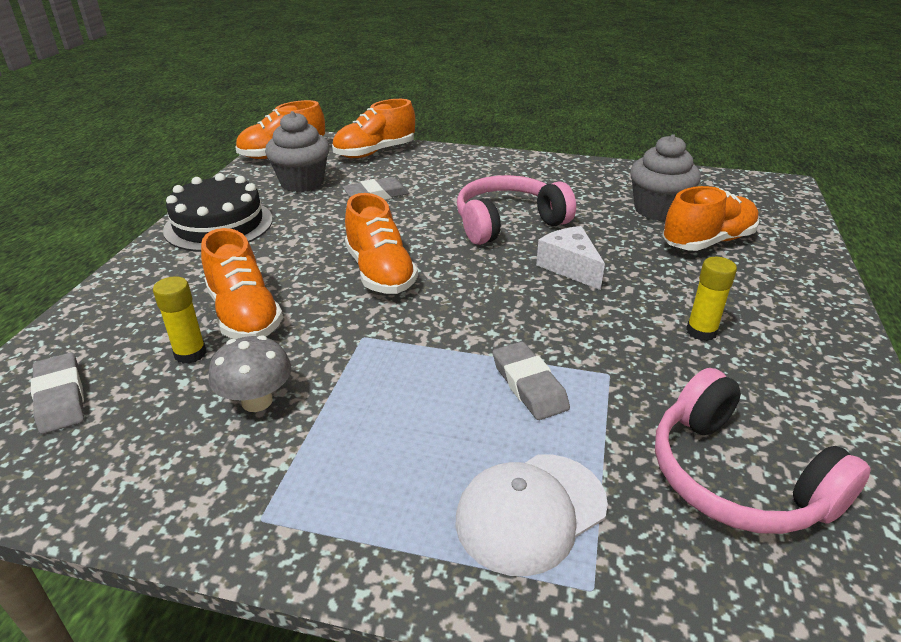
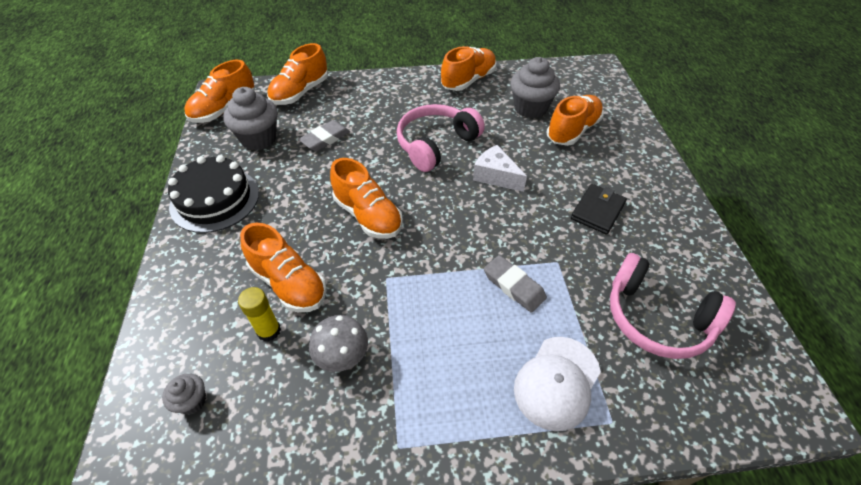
camera: 20 degrees left, 15 degrees up
(60, 397) = (192, 401): grey eraser -> grey cupcake
(586, 172) = (468, 80): none -> orange shoe
(701, 332) = (597, 211): yellow glue stick -> black wallet

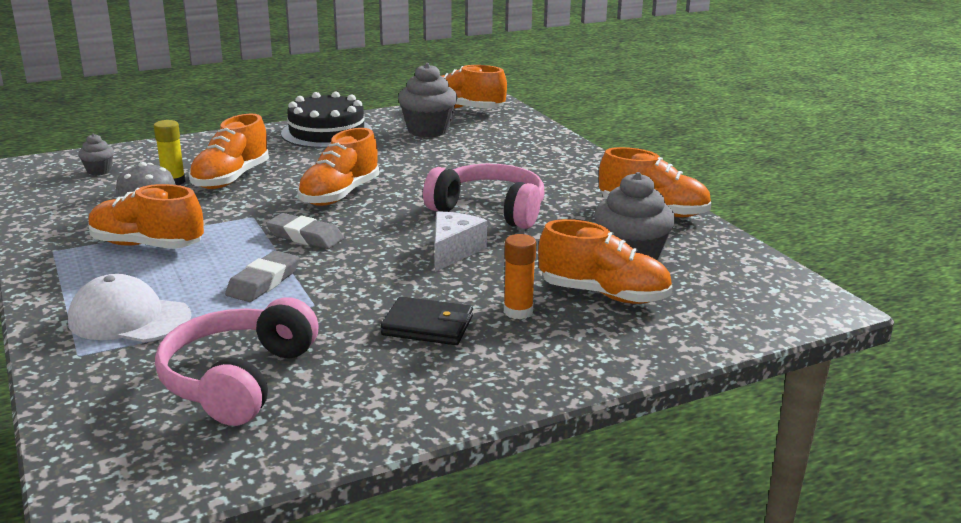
camera: 70 degrees right, 25 degrees down
(300, 92) = (525, 132): orange shoe -> orange shoe (147, 245)
(325, 139) = (452, 156): grey eraser -> grey eraser (305, 236)
(586, 168) = (518, 312): none -> orange glue stick

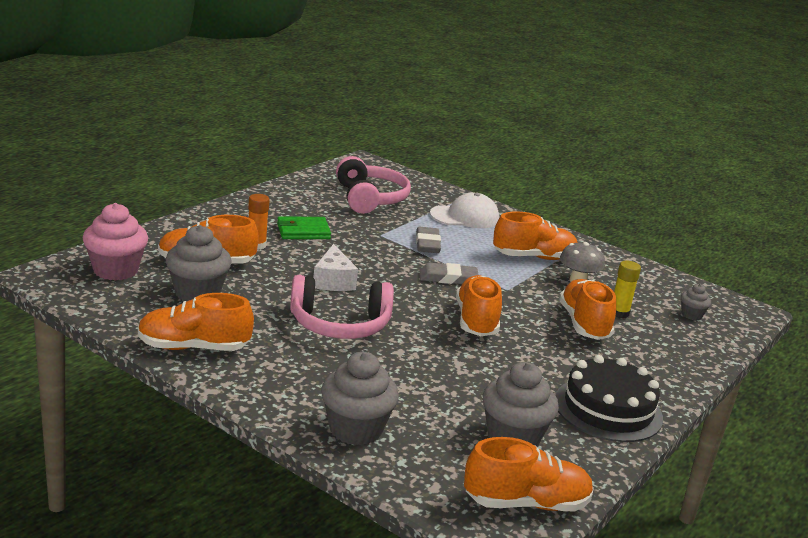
camera: 150 degrees right, 0 degrees up
(427, 326) = (303, 231): black wallet -> green wallet
(543, 148) = (355, 429): none -> grey cupcake
(729, 300) = (115, 270): none -> pink cupcake

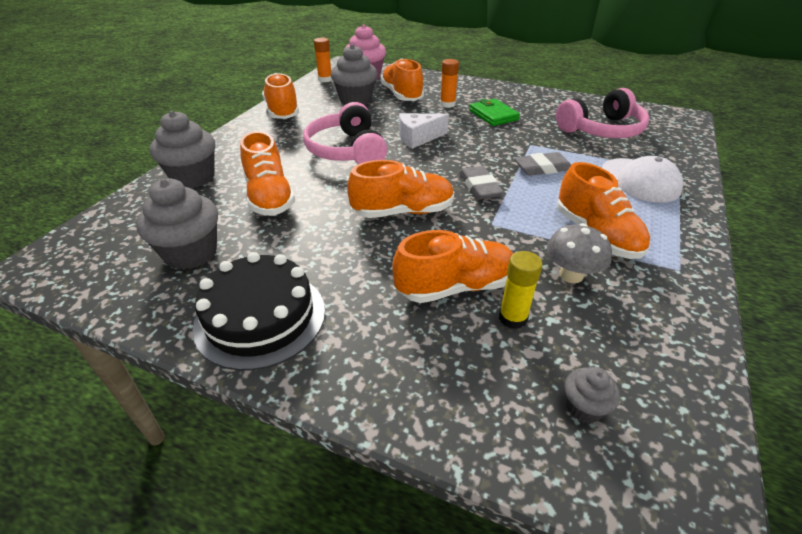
camera: 80 degrees right, 15 degrees up
(97, 300) = (325, 79): none -> orange glue stick
(526, 503) = (86, 269): orange shoe -> orange shoe (269, 197)

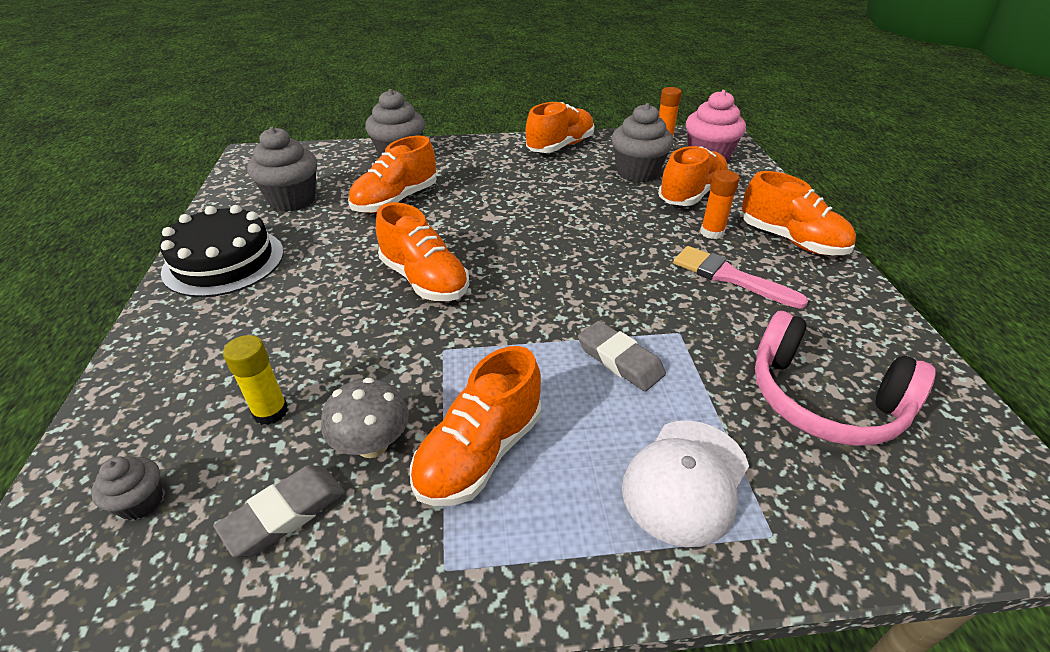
camera: 60 degrees right, 0 degrees up
(347, 150) = (517, 207): pink headphones -> none
(418, 138) = (594, 240): white cheese -> none
(455, 287) = (308, 355): orange shoe -> orange shoe (791, 240)
(479, 187) = (520, 318): grey eraser -> grey eraser (285, 514)
(493, 115) = (729, 277): green wallet -> pink brush

